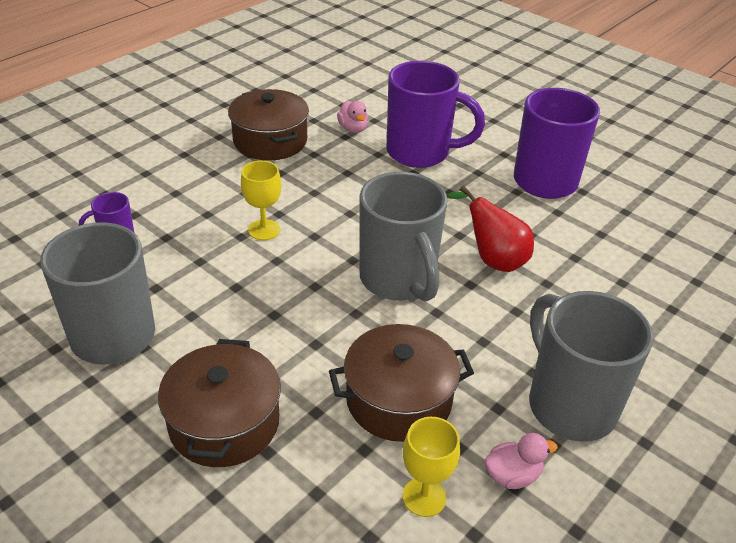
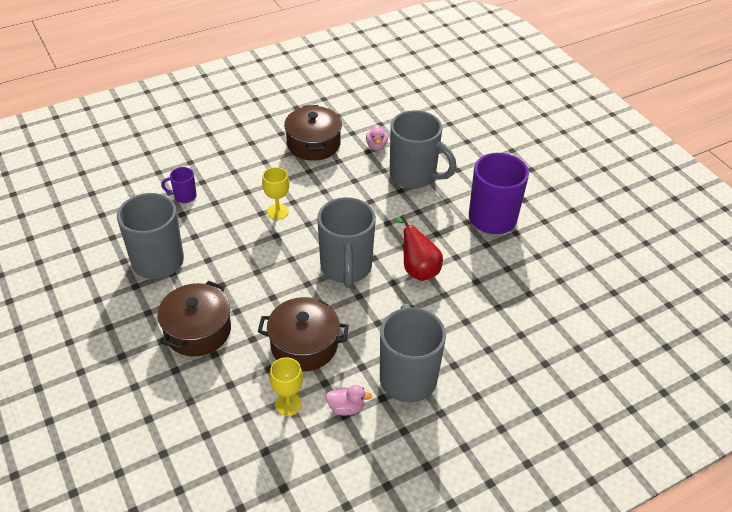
camera: 20 degrees right, 5 degrees up
(421, 153) = (414, 176): purple mug -> grey mug

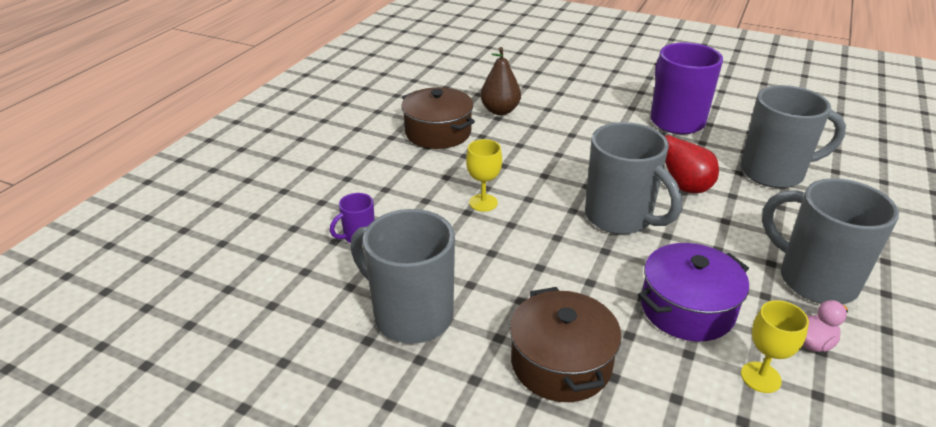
camera: 35 degrees left, 10 degrees down
(304, 345) = (687, 309): brown pot -> purple pot
(376, 146) = (500, 111): pink duck -> brown pear
(414, 176) = (567, 119): grey mug -> grey mug (774, 173)

